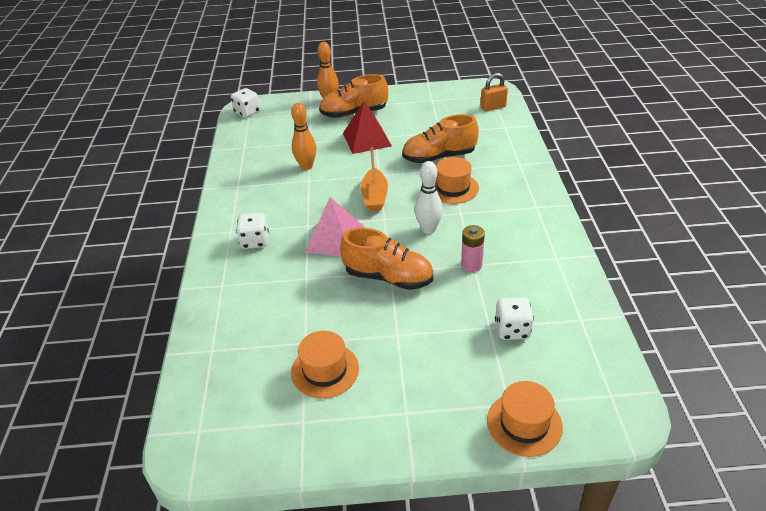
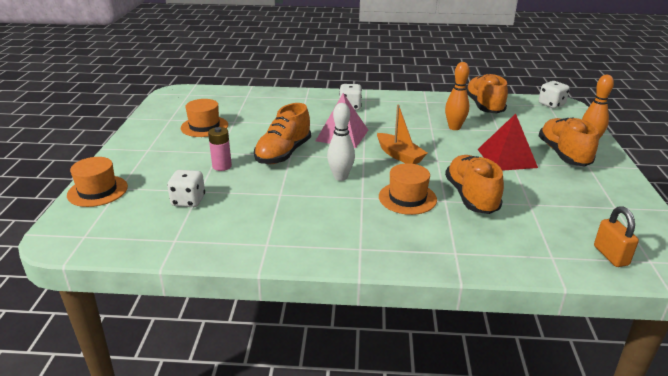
camera: 95 degrees right, 10 degrees down
(252, 149) = (484, 106): none -> orange shoe
(374, 197) = (399, 155): orange boat -> orange boat turned 135 degrees counterclockwise
(471, 265) = (280, 193): pink battery -> pink battery (222, 166)

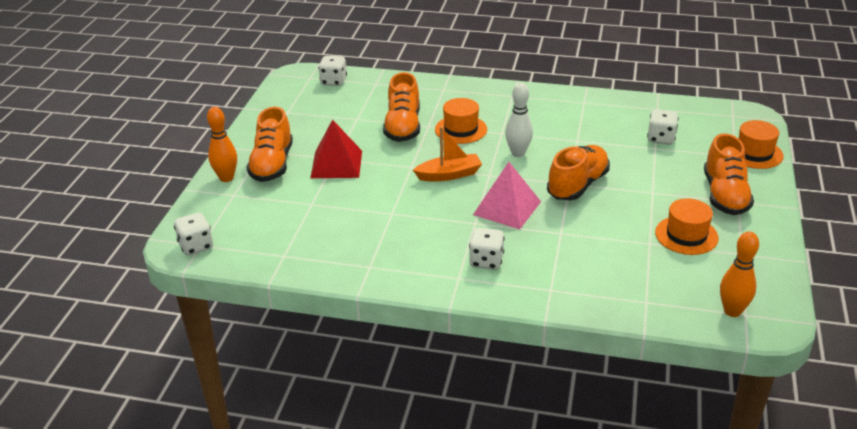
camera: 170 degrees left, 5 degrees up
(222, 166) = (642, 173): pink battery -> none
(399, 155) = (449, 175): orange boat -> orange boat turned 105 degrees clockwise
(454, 127) = (362, 211): orange bowling pin -> orange bowling pin (732, 311)
(484, 106) = (294, 249): orange shoe -> orange shoe (724, 195)
(610, 255) = (333, 81): orange padlock -> white dice

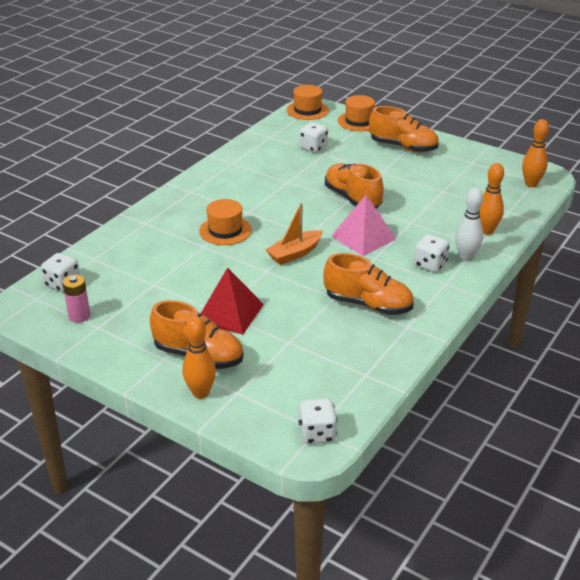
camera: 70 degrees left, 0 degrees up
(297, 100) = (79, 316): none -> pink battery
(403, 127) = (194, 260): orange shoe -> orange shoe (368, 304)
(449, 175) = (295, 253): orange boat -> orange boat turned 135 degrees counterclockwise
(518, 153) = (286, 212): white bowling pin -> white bowling pin (466, 257)
(586, 290) = (487, 231): none -> orange bowling pin
(686, 235) = (441, 175): orange hat -> orange hat (307, 110)

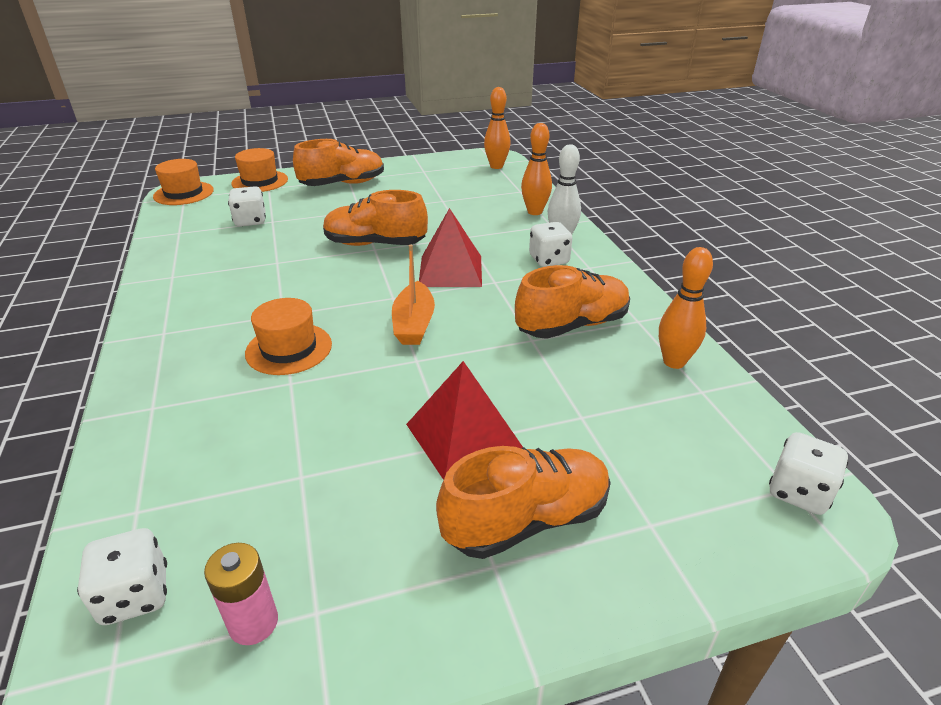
camera: 50 degrees left, 0 degrees up
(200, 393) = (620, 568): orange bowling pin -> orange bowling pin (674, 362)
(363, 237) = (450, 270): pink pyramid -> red pyramid

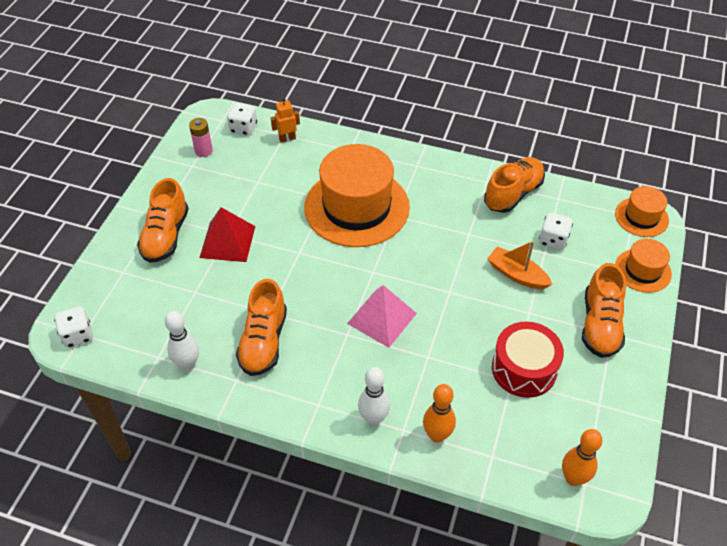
camera: 125 degrees right, 15 degrees up
(148, 500) = (287, 138): none -> orange robot
(289, 349) = (356, 207): orange hat -> orange hat, size x2.02
(375, 244) = (457, 295): orange shoe -> orange shoe (513, 194)
(414, 324) = (334, 267): orange boat -> orange boat (517, 274)
(425, 199) = (524, 369): none -> red drum
(450, 270) = (382, 318): red pyramid -> pink pyramid
(549, 260) = (348, 386): white dice -> none
(674, 362) = (187, 364): orange bowling pin -> white bowling pin

